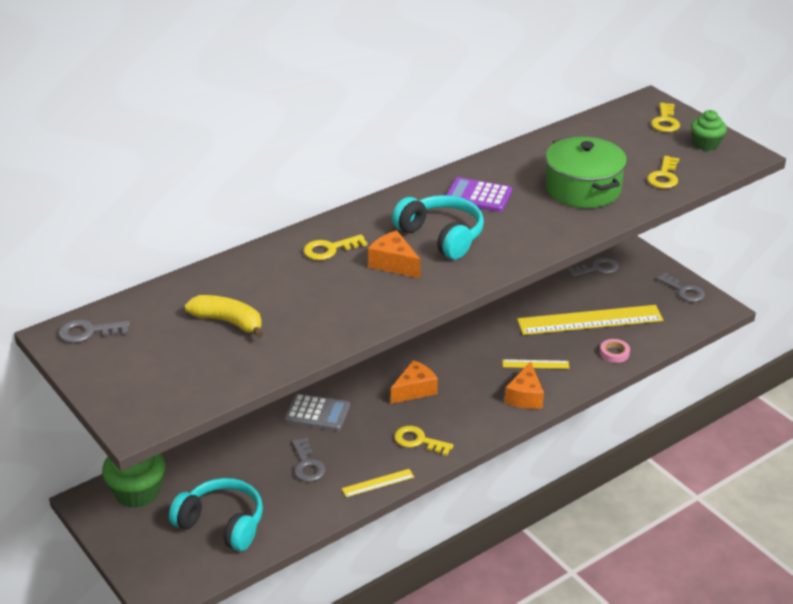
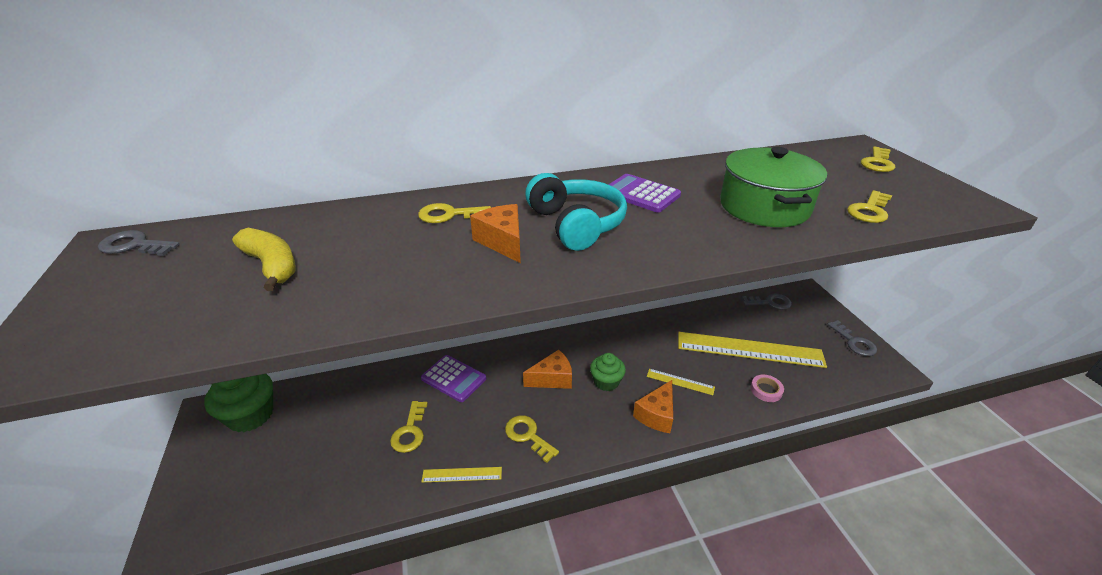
camera: 20 degrees right, 0 degrees up
(222, 524) = (289, 476): turquoise headphones -> none
(307, 465) = (410, 431): grey key -> yellow key
(317, 413) = (453, 378): grey calculator -> purple calculator
(706, 144) = (926, 188): green cupcake -> green cupcake (606, 382)

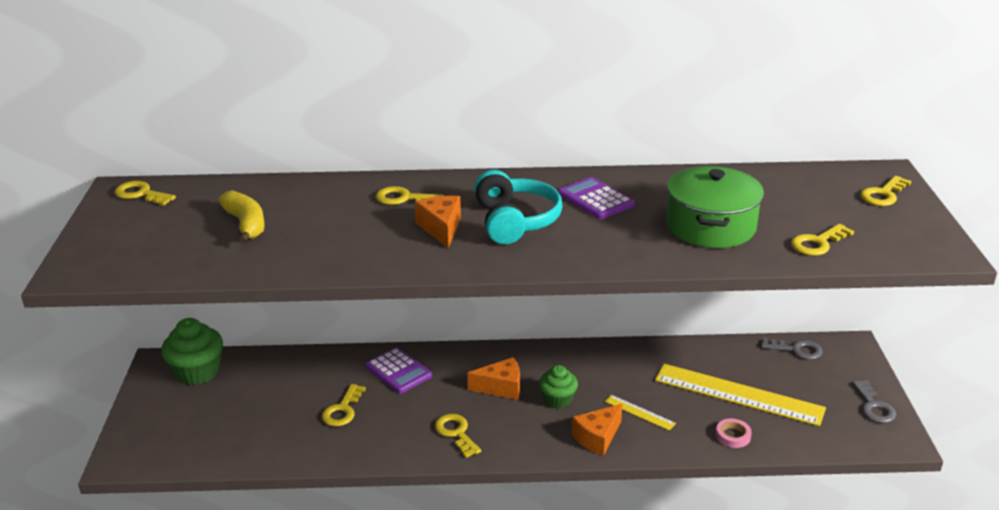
camera: 15 degrees right, 5 degrees down
(134, 245) = (141, 194): grey key -> yellow key
(462, 474) = (381, 453): yellow ruler -> none

